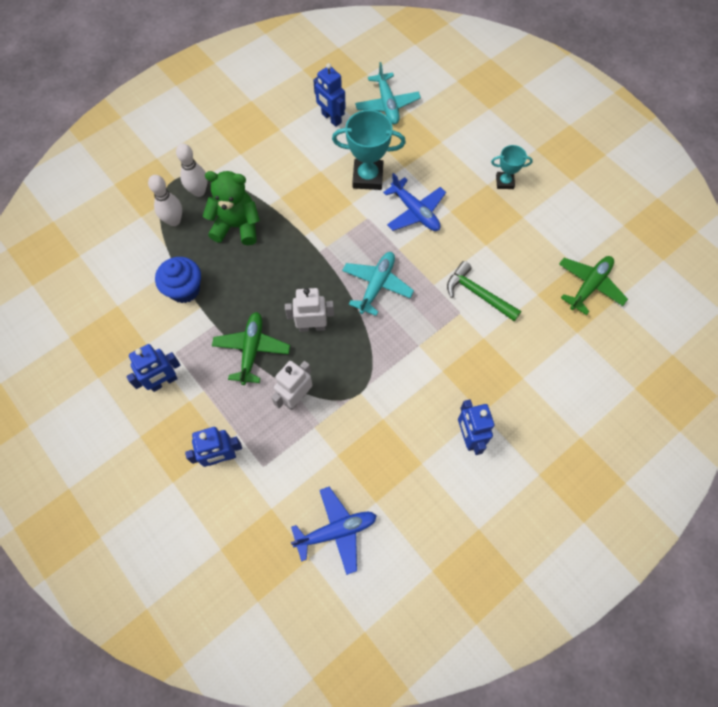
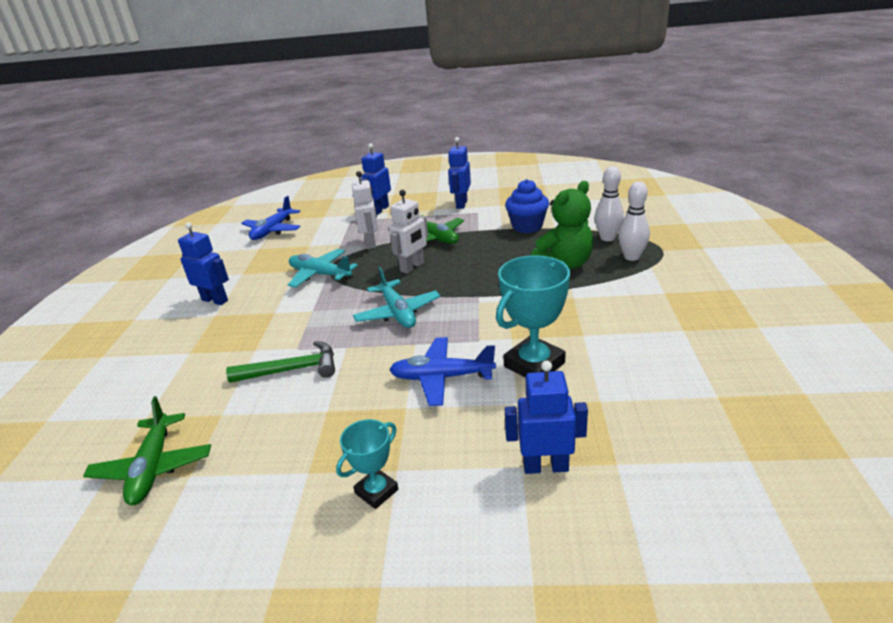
camera: 135 degrees right, 35 degrees down
(331, 118) = (669, 377): blue robot -> blue robot (545, 466)
(387, 104) = (654, 446): turquoise plane -> turquoise plane (320, 275)

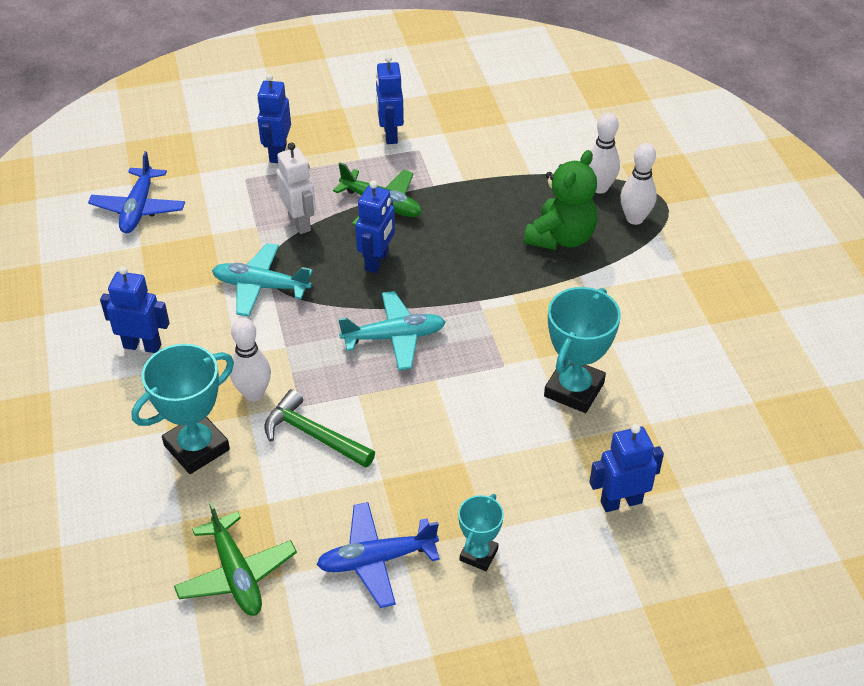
camera: 20 degrees left, 15 degrees up
(199, 367) = (197, 447): none -> turquoise trophy
(268, 337) = (253, 393): none -> white bowling pin
(292, 370) = (313, 435): green hammer -> green hammer turned 120 degrees counterclockwise
(398, 312) = (394, 337): turquoise plane -> turquoise plane turned 60 degrees counterclockwise
(412, 267) = (377, 261): white robot -> blue robot
(442, 378) = (485, 420): blue plane -> blue plane (376, 560)
(527, 226) = (495, 174): blue cupcake -> none

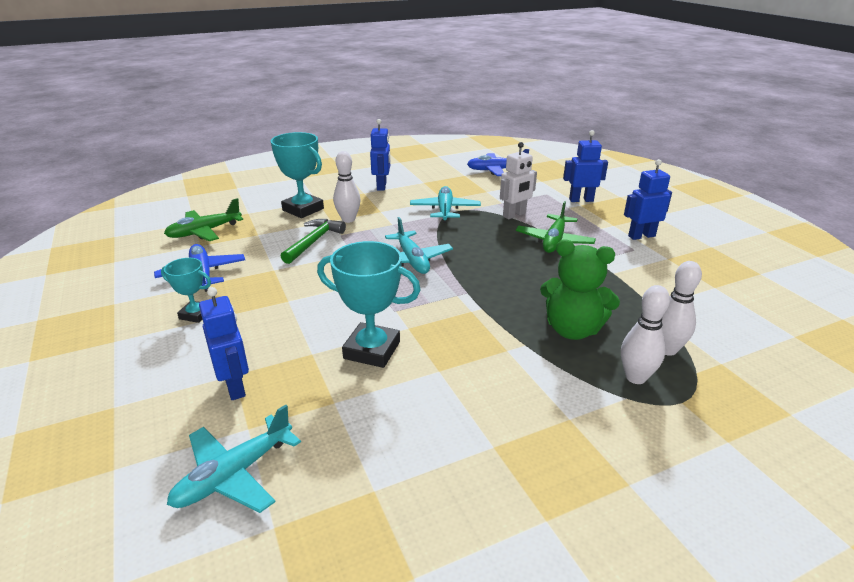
camera: 80 degrees right, 15 degrees down
(377, 261) = (490, 245): blue robot -> none
(736, 493) = (234, 474): none -> turquoise plane

